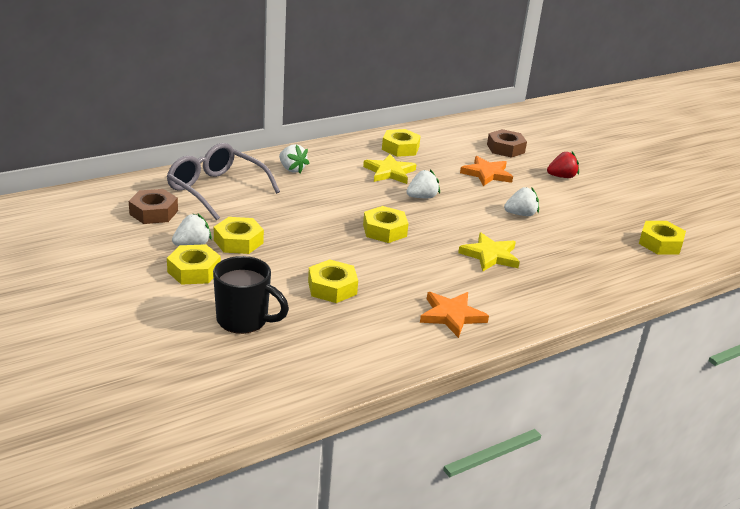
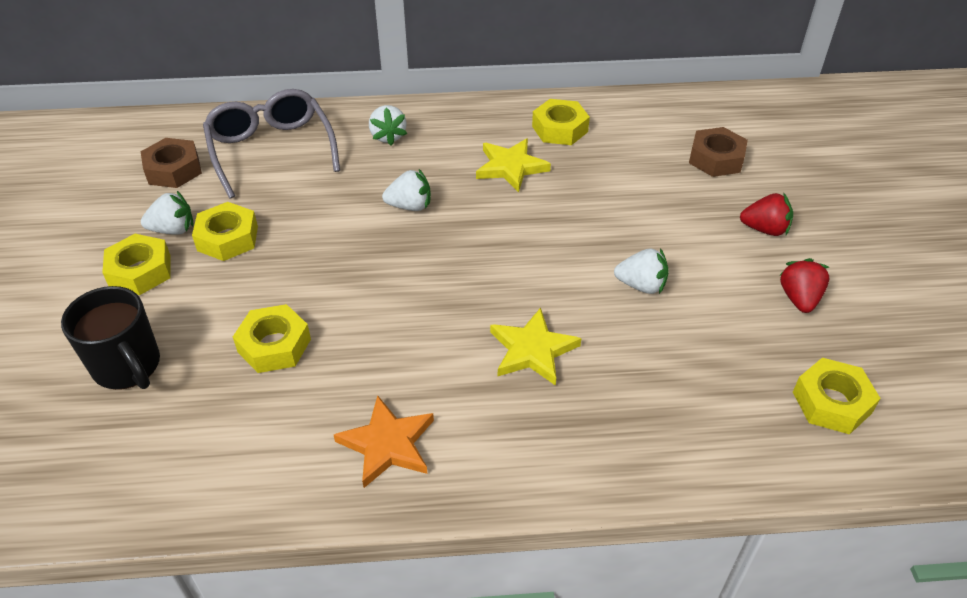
camera: 30 degrees right, 15 degrees up
(384, 230) = (421, 266): yellow nut -> none
(422, 197) = (520, 220): white strawberry -> white strawberry (410, 206)
(486, 174) = (649, 199): orange star -> none
(606, 204) = (799, 298): none -> red strawberry

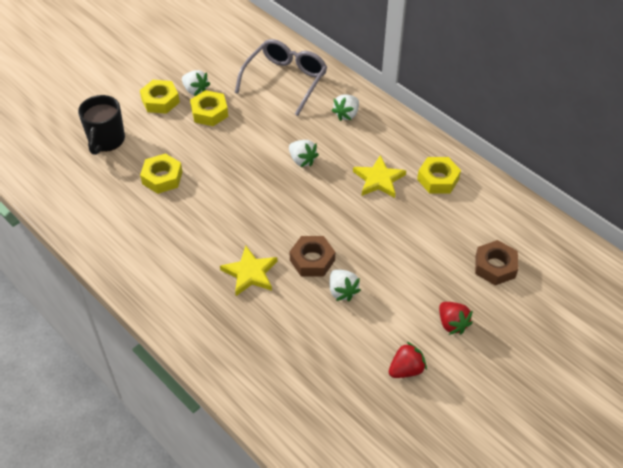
camera: 50 degrees right, 5 degrees up
(173, 170) = (233, 59): brown nut -> brown nut (312, 260)
(387, 444) = (144, 256): orange star -> none
(831, 402) = (335, 422): yellow nut -> none

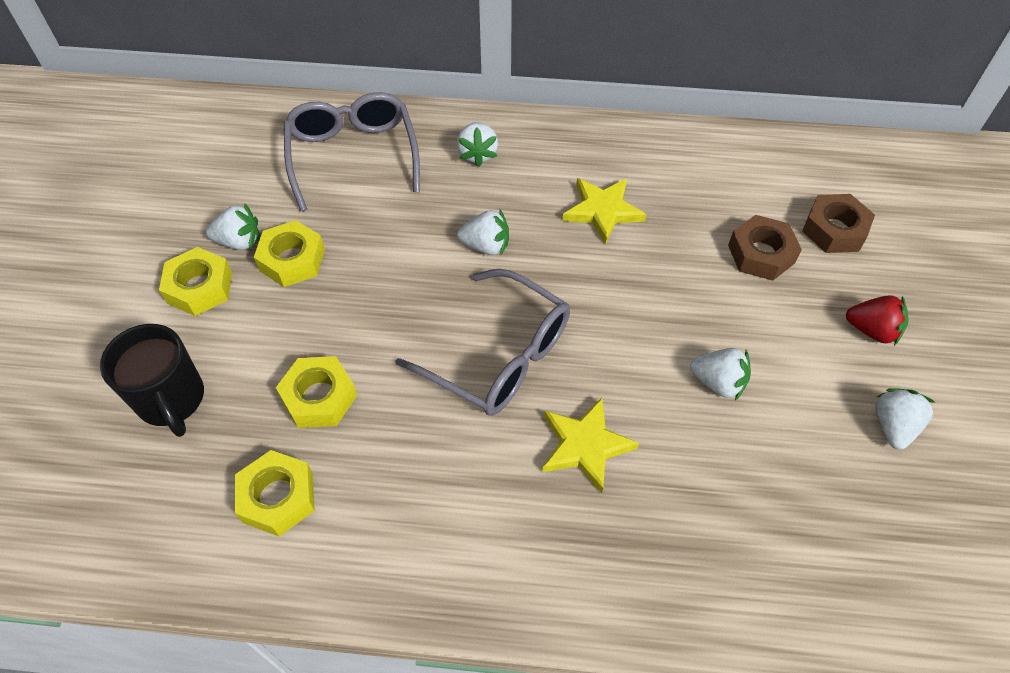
camera: 40 degrees left, 5 degrees up
(254, 212) = (499, 356): none -> grey glasses
(312, 260) = (640, 369): brown nut -> brown nut (761, 254)
(406, 369) = (893, 426): red strawberry -> white strawberry
(438, 179) = (665, 168): yellow nut -> yellow nut (278, 497)

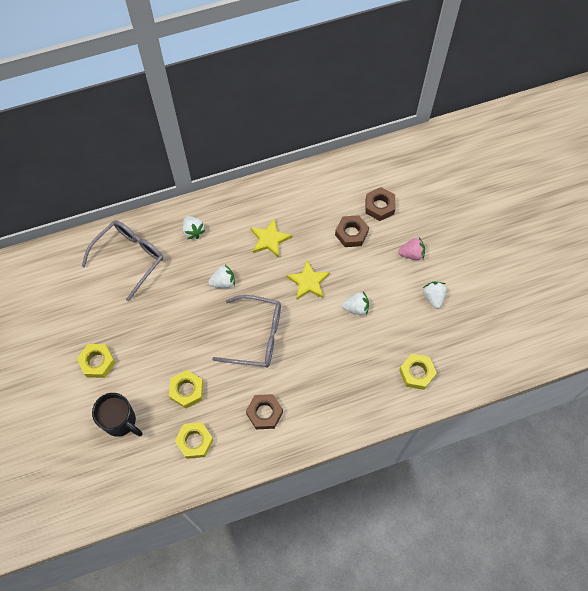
camera: 25 degrees left, 10 degrees up
(239, 241) = (101, 330): white strawberry -> none
(292, 260) = (133, 329): yellow nut -> yellow nut (416, 373)
(353, 155) = (130, 257): grey glasses -> grey glasses turned 75 degrees clockwise
(441, 503) = (264, 413): none -> brown nut
(585, 446) = (312, 361): yellow star -> yellow star (308, 282)
(872, 330) = (411, 254): red strawberry -> pink strawberry

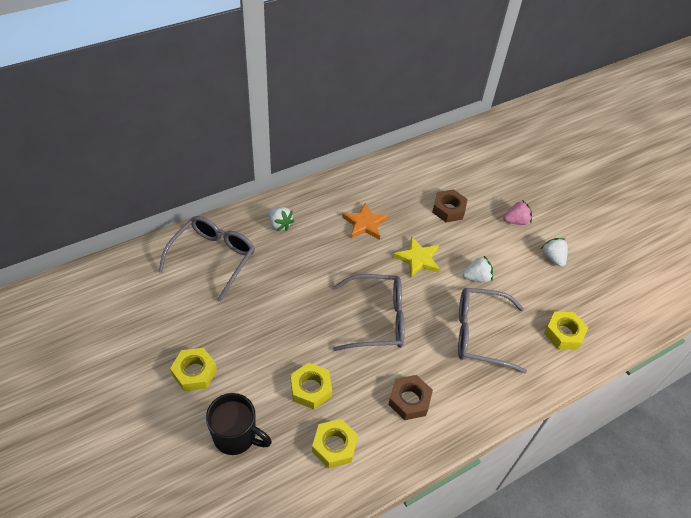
camera: 15 degrees left, 15 degrees down
(223, 282) = (325, 270): white strawberry -> none
(269, 239) = (365, 224): yellow star -> orange star
(341, 363) = (479, 334): none -> grey glasses
(379, 206) = (469, 183): brown nut -> none

